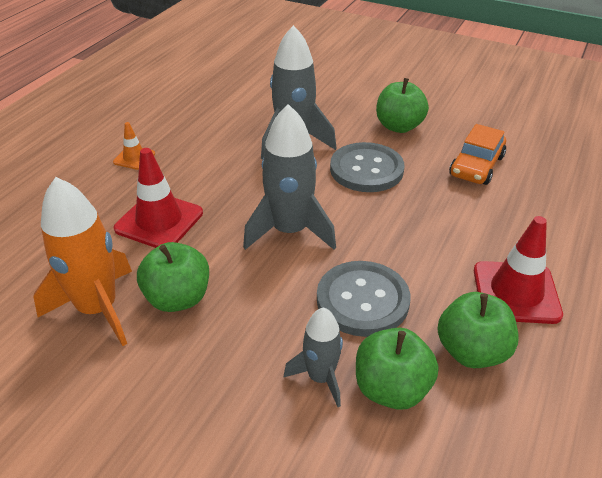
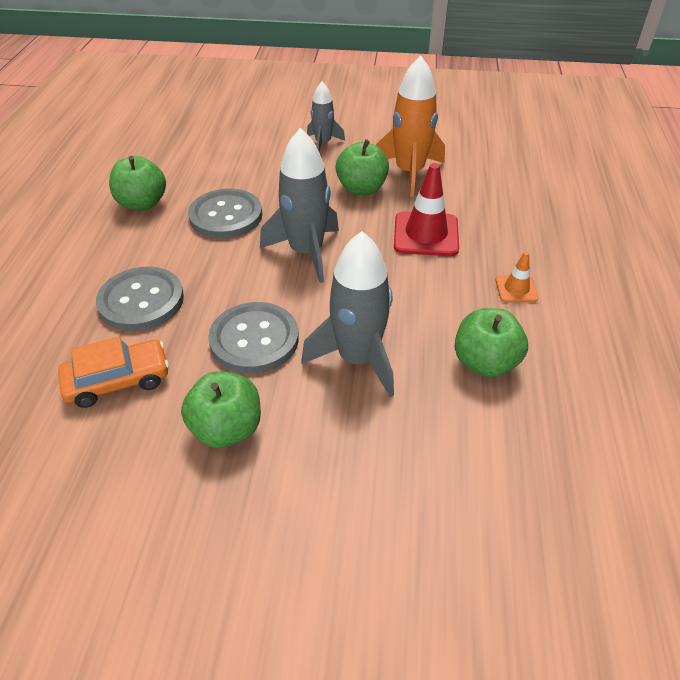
camera: 160 degrees right, 5 degrees up
(320, 378) = (242, 172): grey rocket -> grey rocket (323, 143)
(391, 389) = (196, 176): green apple -> green apple (485, 362)
(463, 221) = (141, 301): none -> grey button
(476, 166) = (118, 380): orange car -> orange car turned 60 degrees clockwise
(516, 292) = (101, 247): red traffic cone -> none

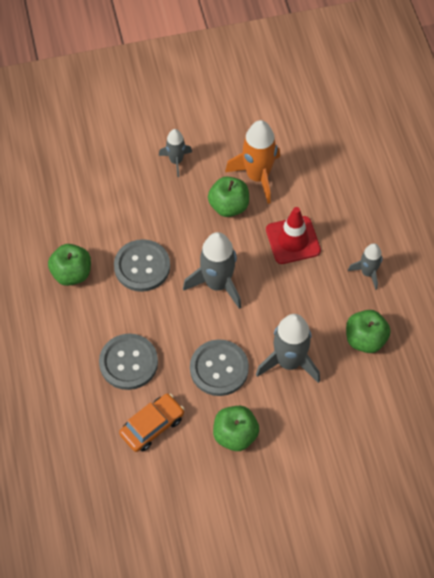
camera: 20 degrees left, 15 degrees up
(516, 289) = (368, 273): orange traffic cone -> grey rocket

